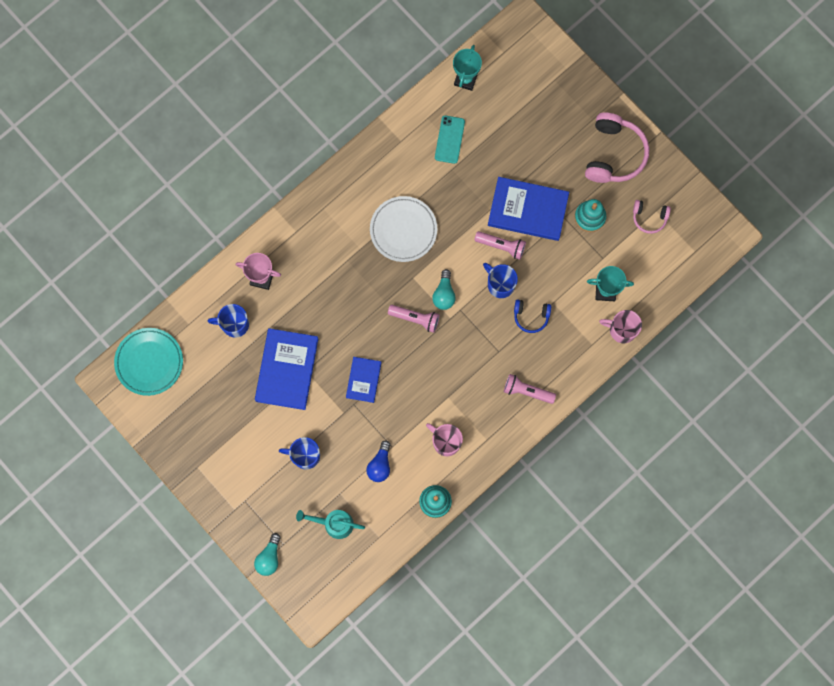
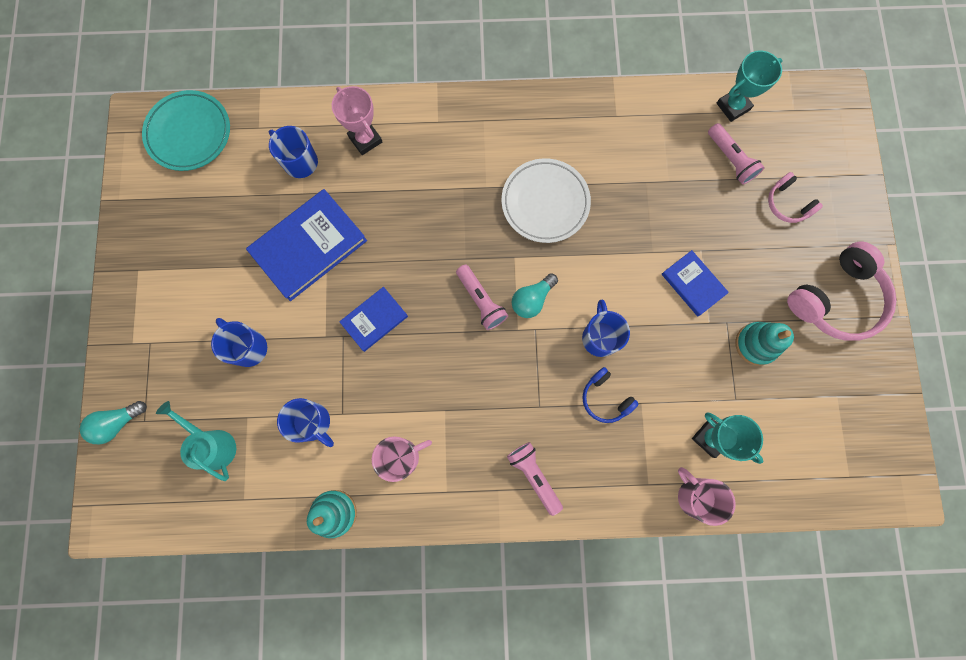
camera: 40 degrees right, 0 degrees up
(380, 465) = (313, 422): blue light bulb -> blue mug
(446, 442) = (401, 457): pink mug -> pink mug turned 75 degrees clockwise
(449, 139) = (668, 151): turquoise phone -> none
(501, 246) = (634, 298): pink flashlight -> pink flashlight (730, 159)
(528, 210) = (693, 284): blue book -> blue book, size x0.56
(649, 217) = (824, 397): pink headphones -> pink headphones (787, 203)

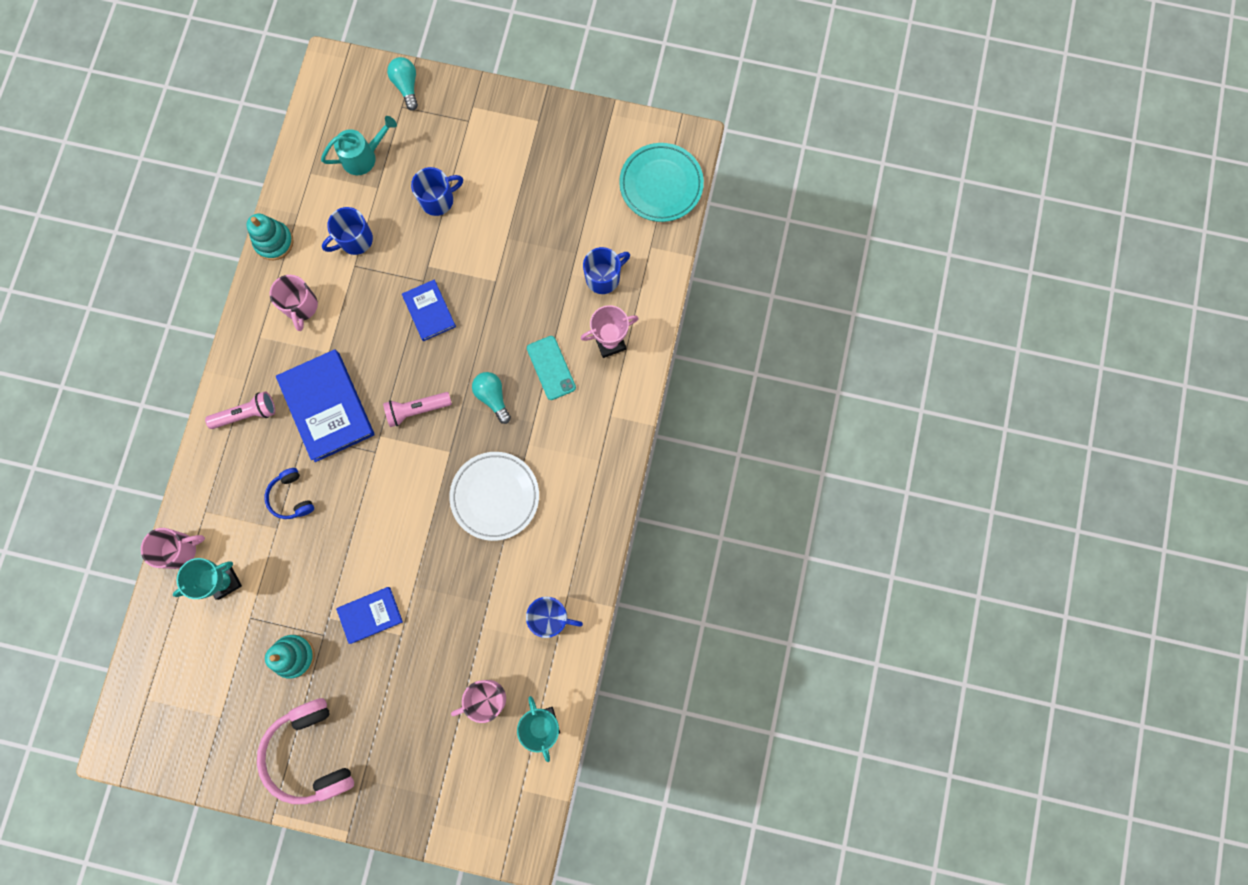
camera: 105 degrees right, 0 degrees up
(309, 246) = (516, 269): blue book -> blue book (327, 407)
(404, 186) = (551, 368): none -> turquoise phone
(532, 300) = (403, 457): turquoise light bulb -> turquoise light bulb (492, 397)
(600, 337) = (348, 509): blue mug -> blue mug (551, 618)
(605, 398) = (291, 497): blue headphones -> blue headphones turned 90 degrees counterclockwise
(730, 159) = (486, 699): pink flashlight -> pink mug
(787, 203) = (422, 742): pink headphones -> none

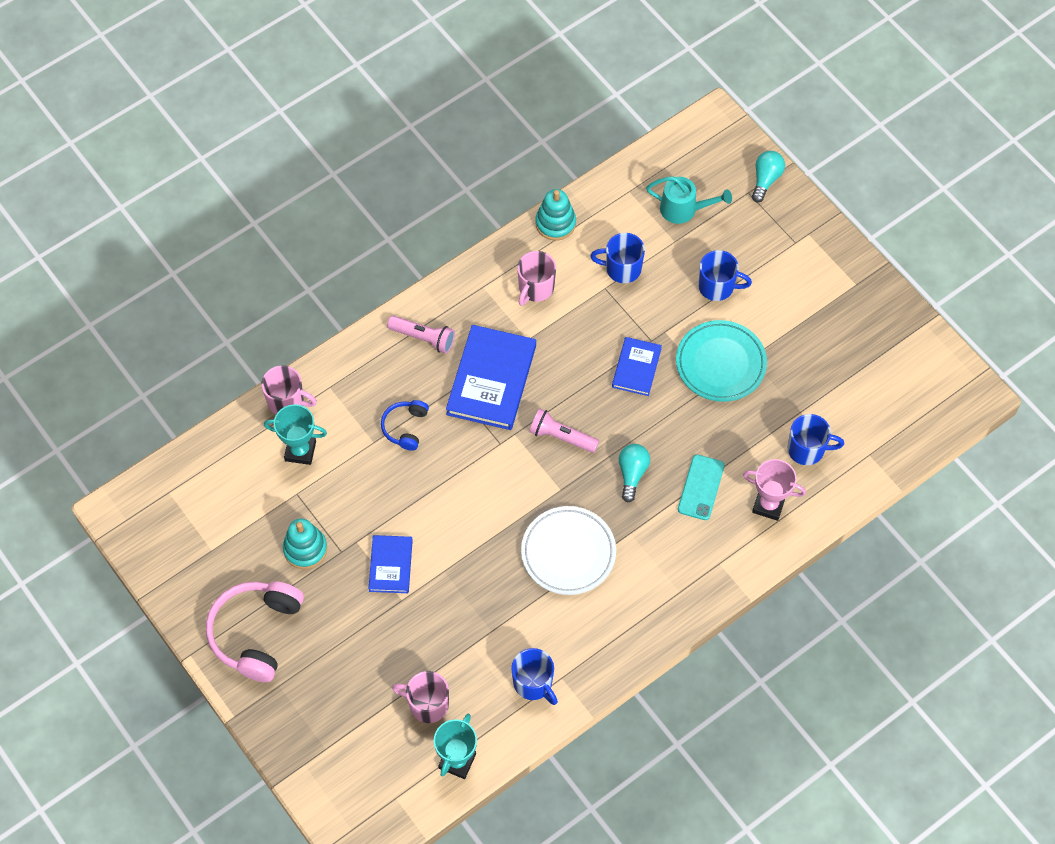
camera: 40 degrees right, 15 degrees down
(370, 615) = (391, 565): blue book -> blue book turned 75 degrees clockwise
(661, 185) = (921, 411): turquoise plate -> turquoise plate (720, 363)

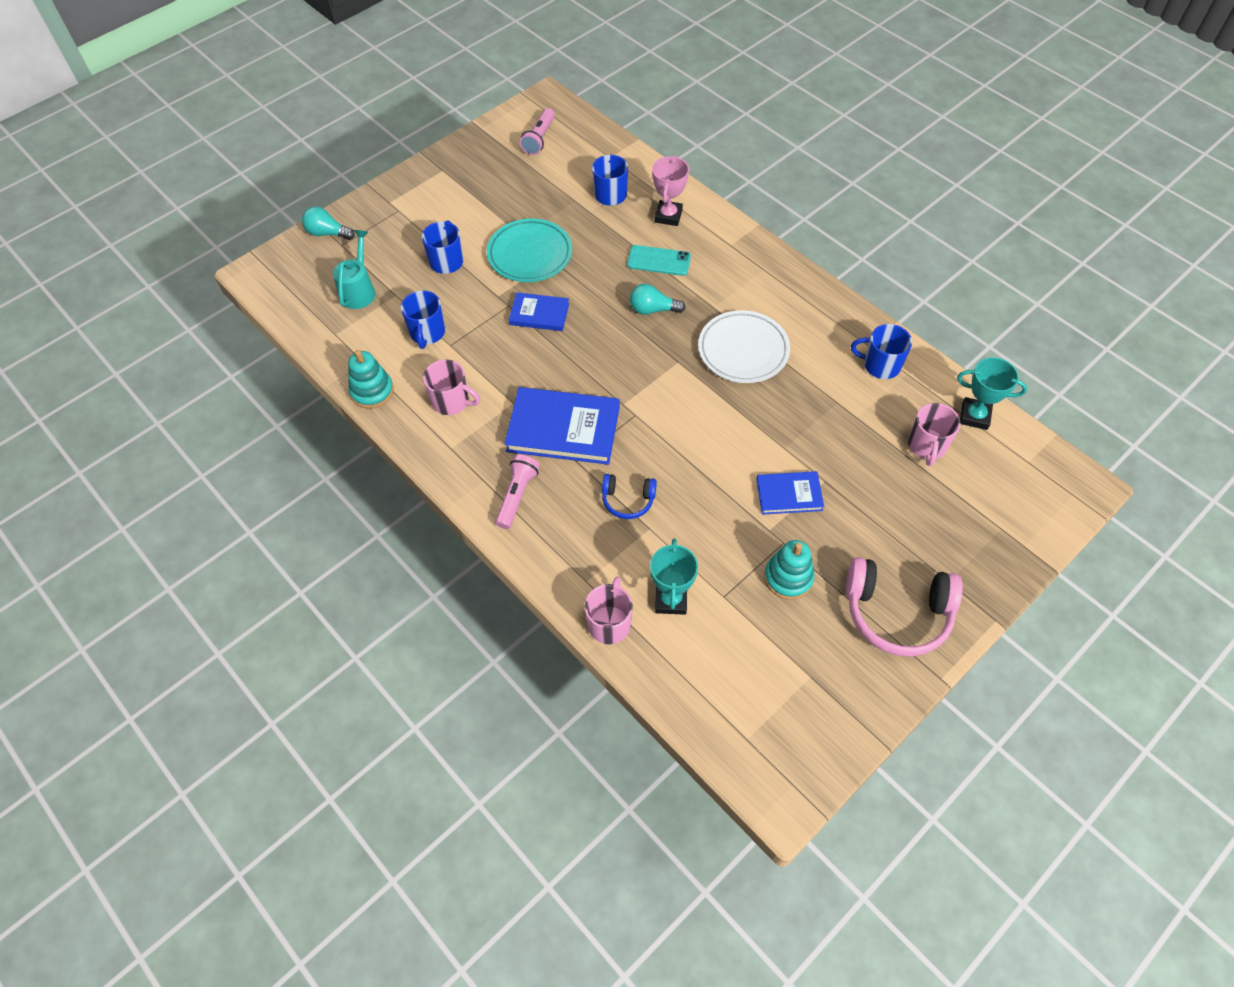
camera: 95 degrees left, 5 degrees down
(533, 683) = (880, 365): blue mug -> blue mug turned 120 degrees counterclockwise
(561, 437) = (621, 365): pink flashlight -> pink flashlight (539, 139)

